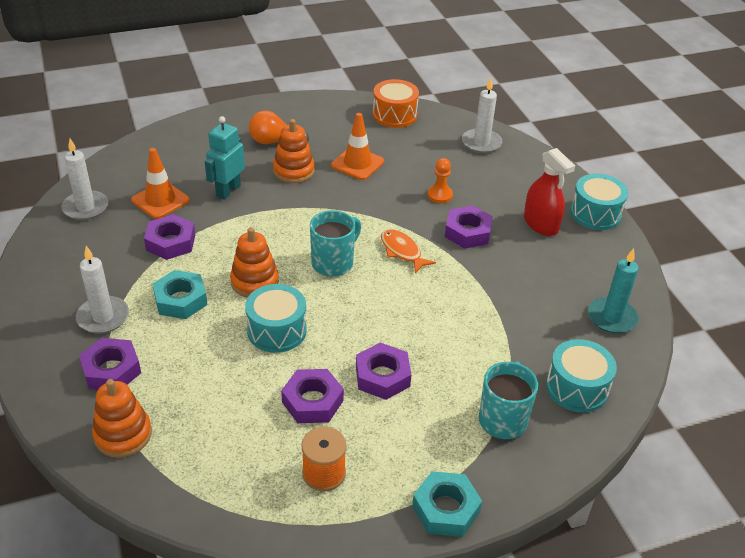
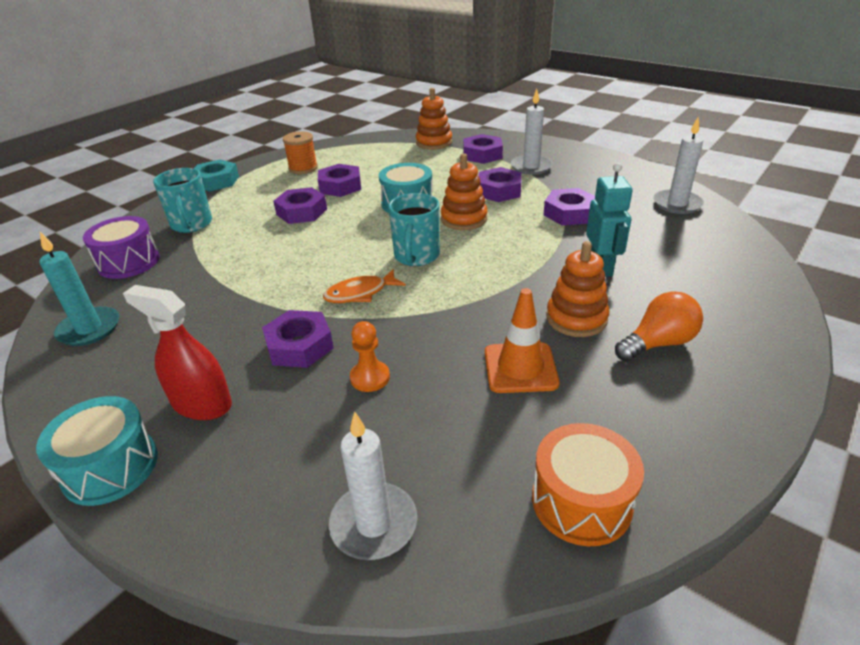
camera: 150 degrees right, 5 degrees down
(160, 200) = (638, 233): orange traffic cone -> none
(180, 300) = (499, 191): turquoise nut -> purple nut
(402, 251) = (360, 293): orange fish -> orange fish turned 135 degrees clockwise
(577, 388) = (129, 262): turquoise drum -> purple drum

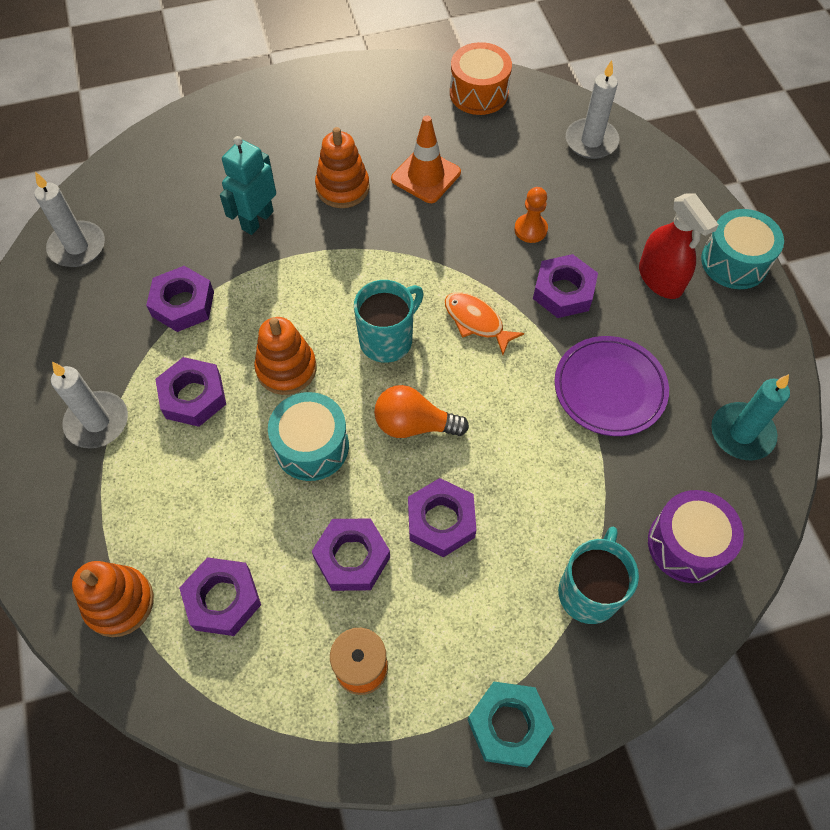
camera: 145 degrees left, 25 degrees up
(220, 306) = (609, 388): none -> purple plate
(360, 293) = (476, 322): orange fish -> orange fish turned 150 degrees counterclockwise
(482, 155) = (107, 504): purple nut -> purple nut (223, 599)
(658, 343) = (319, 138): orange light bulb -> orange light bulb (414, 425)

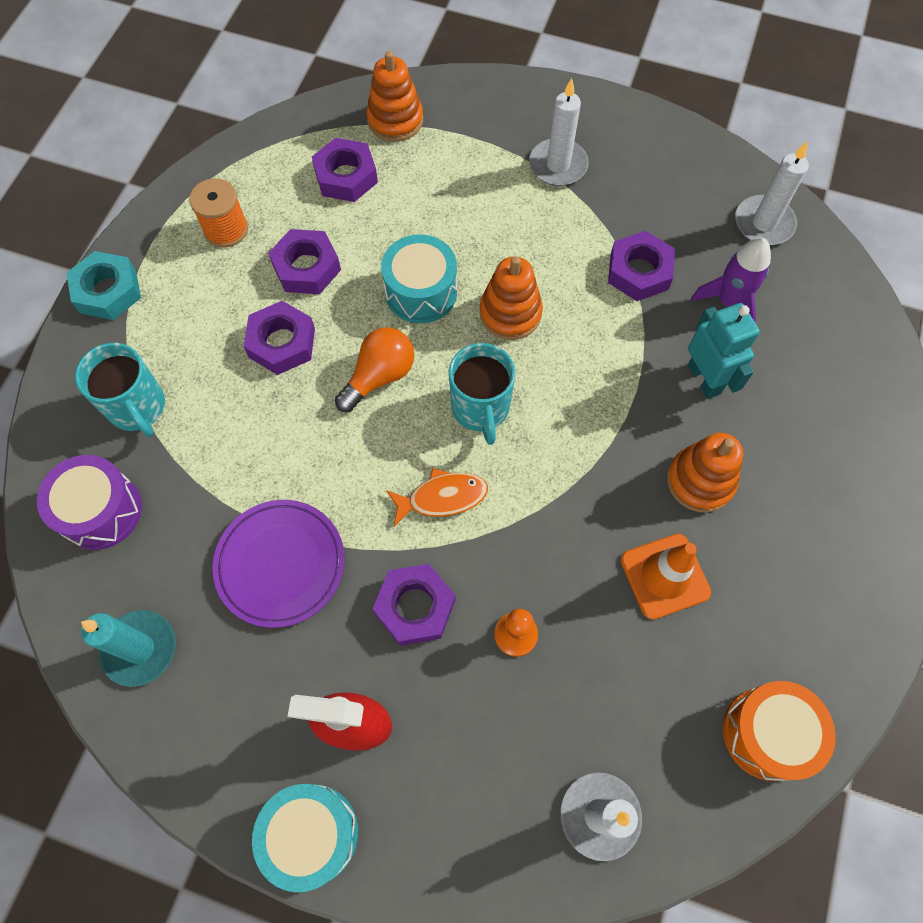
camera: 125 degrees right, 5 degrees up
(175, 235) = (729, 302): none -> purple rocket
(193, 396) = (533, 236): purple nut -> none

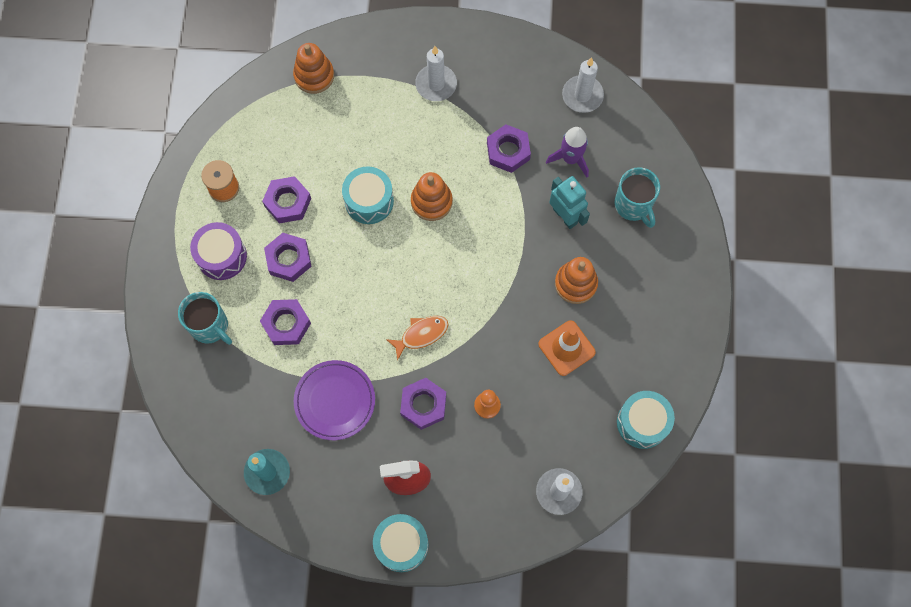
camera: 15 degrees left, 5 degrees up
(101, 511) = (212, 397): purple drum -> purple drum (222, 256)
(108, 291) = (160, 252): turquoise nut -> none
(346, 176) = (293, 128): purple nut -> purple nut (286, 324)
(379, 376) = (359, 266): orange light bulb -> none
(480, 408) = (429, 271): turquoise mug -> turquoise mug (633, 205)
(767, 733) = (642, 423): orange drum -> turquoise drum

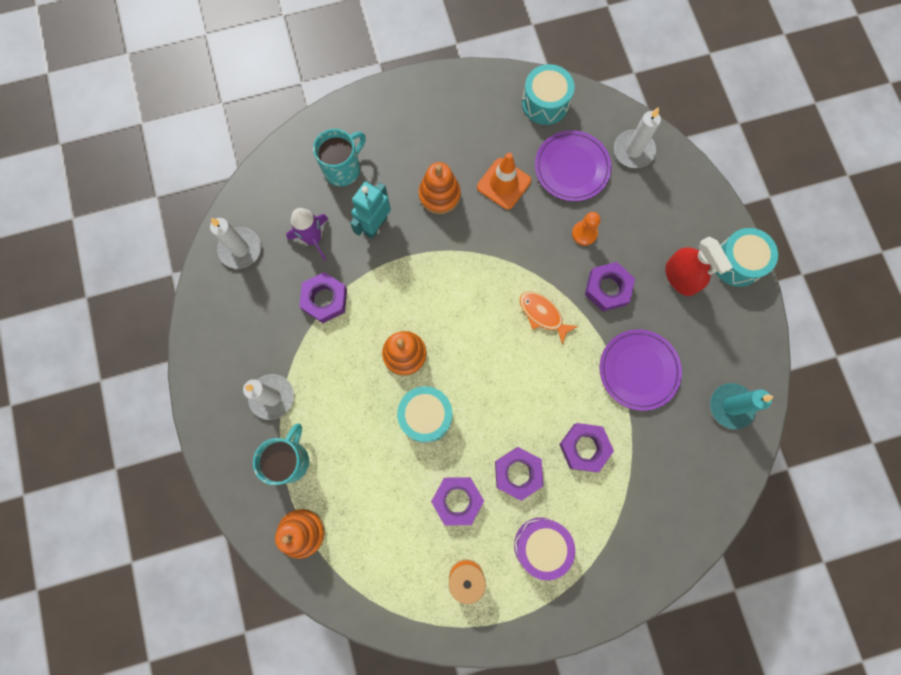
camera: 110 degrees left, 5 degrees up
(210, 326) = (618, 524): turquoise mug -> turquoise mug (290, 460)
(561, 421) = (572, 168): none -> purple plate

